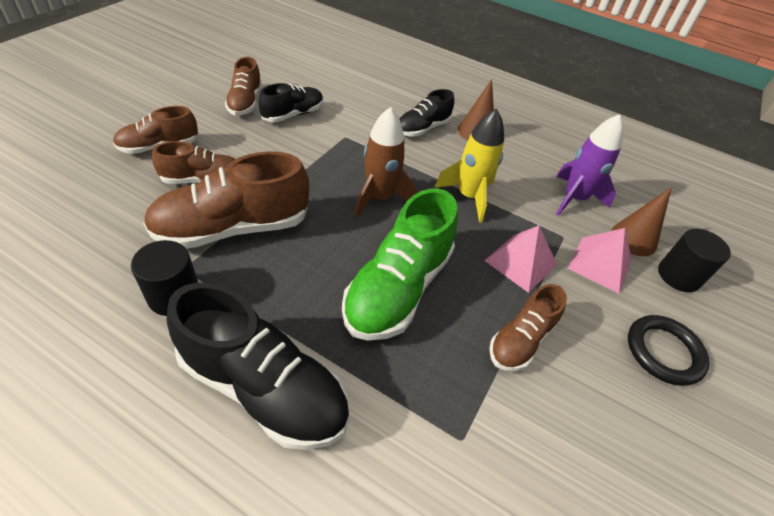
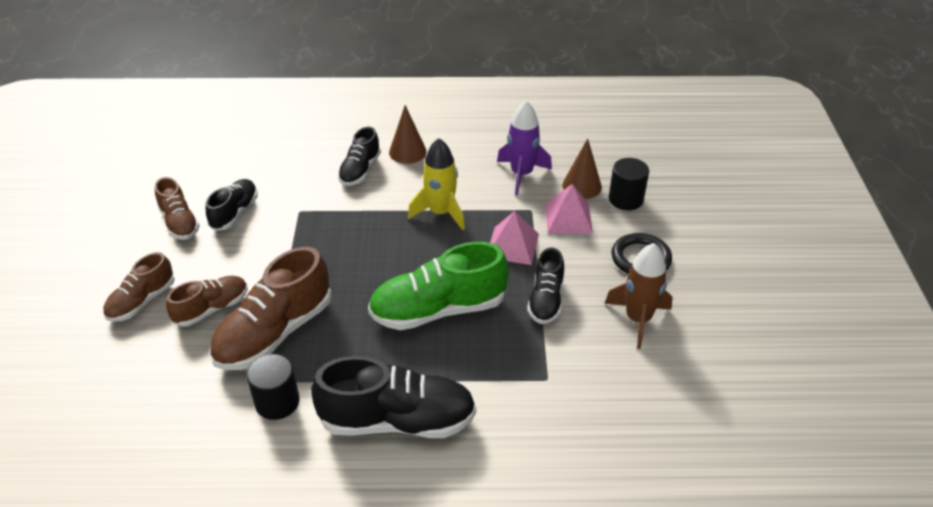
camera: 25 degrees left, 5 degrees down
(379, 198) = (371, 249): brown rocket -> brown rocket (638, 319)
(398, 288) = (438, 310): green shoe -> green shoe turned 75 degrees clockwise
(521, 340) = (546, 300): brown shoe -> black shoe

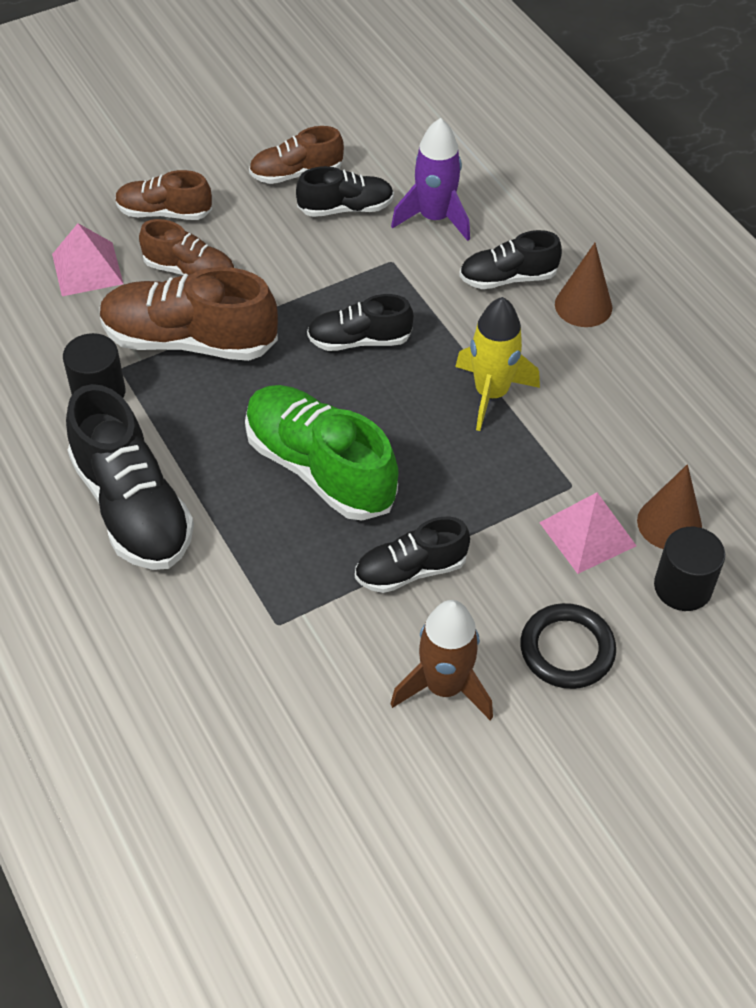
camera: 60 degrees right, 10 degrees up
(179, 223) = (296, 174): brown shoe -> brown shoe turned 45 degrees clockwise
(350, 251) = (359, 340): none -> black shoe
(512, 245) = (486, 494): pink pyramid -> pink pyramid (87, 269)
(521, 174) = (638, 445): purple rocket -> purple rocket (434, 218)

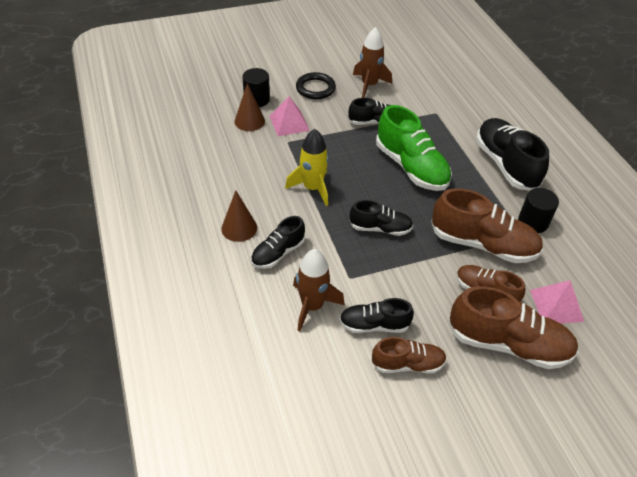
camera: 170 degrees left, 5 degrees down
(164, 213) = (508, 344): brown shoe -> brown shoe, size x1.72
(434, 218) = (312, 306): purple rocket -> brown rocket
(508, 278) = (278, 253): black shoe -> black shoe turned 135 degrees clockwise

